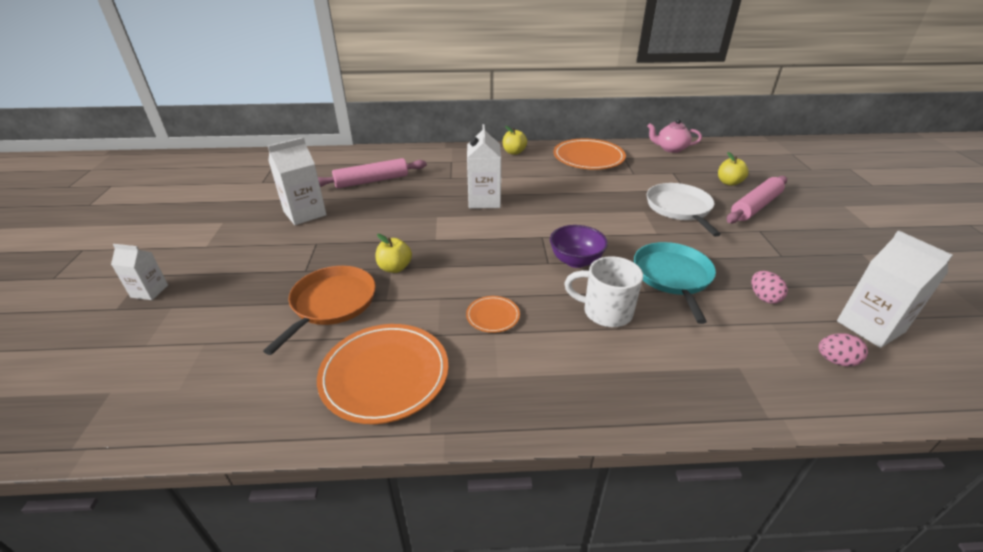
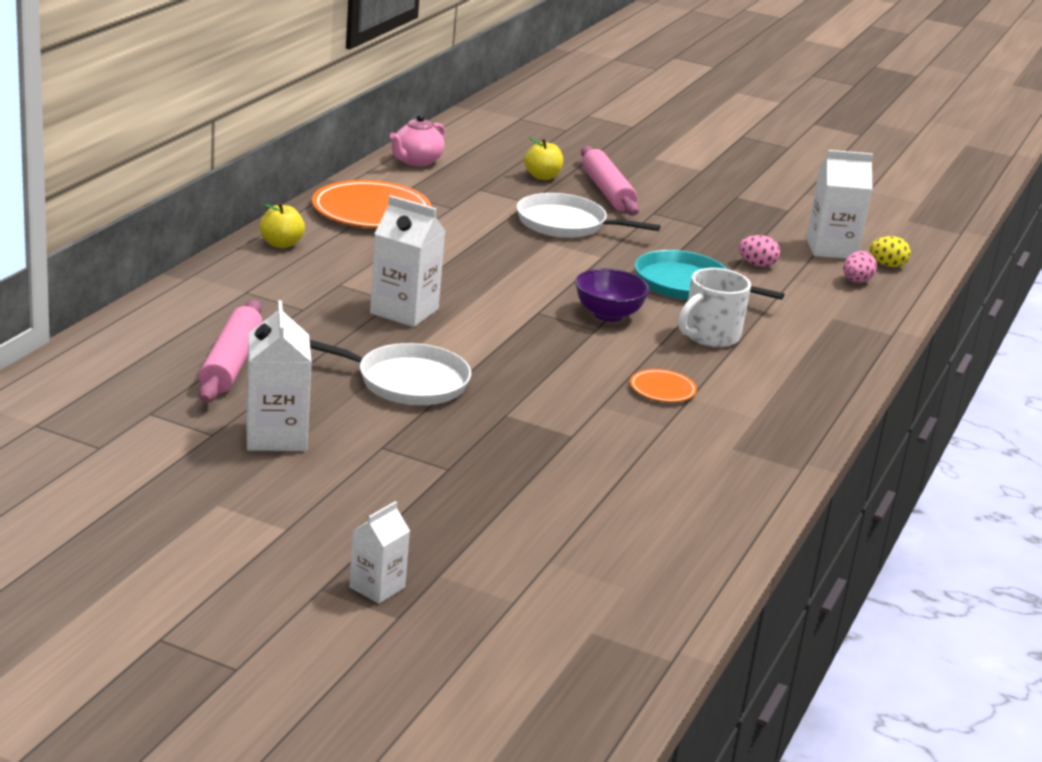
camera: 65 degrees left, 10 degrees down
(331, 304) = (546, 468): orange pan -> none
(385, 375) = (705, 469): orange plate -> none
(395, 268) = (508, 412): yellow apple -> none
(400, 226) = (407, 381): none -> white pan
(906, 371) = (887, 265): none -> yellow egg

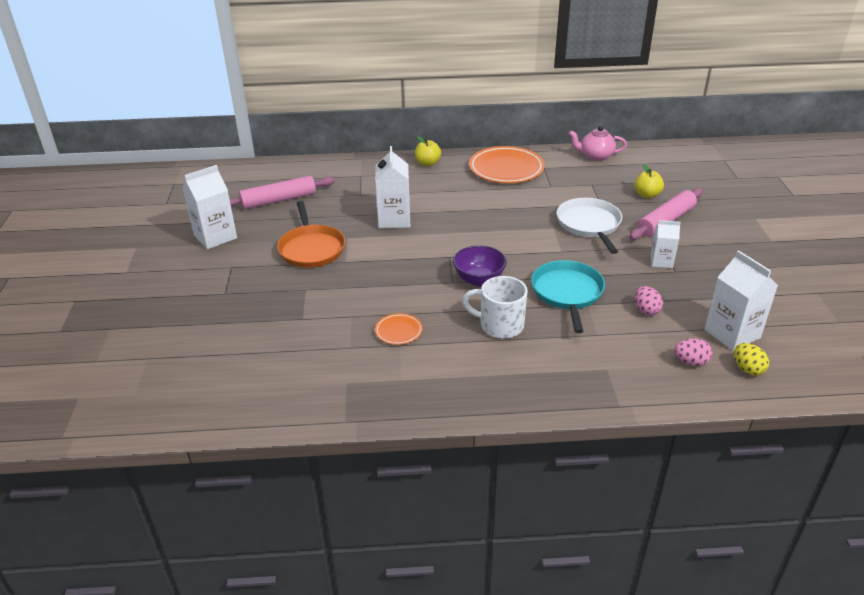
camera: 65 degrees right, 10 degrees up
(377, 587) = (85, 315): white carton -> white carton (661, 261)
(407, 381) = (311, 248): white pan -> orange pan

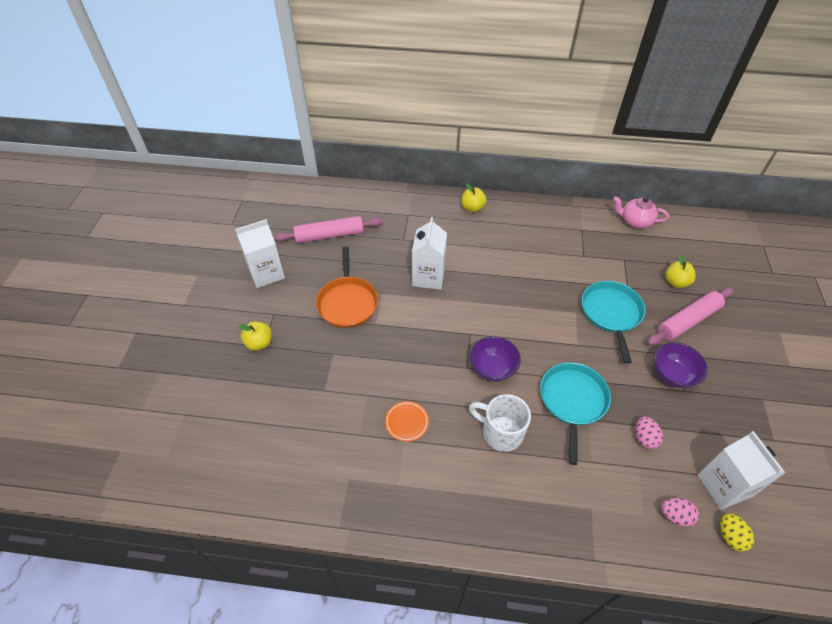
camera: 10 degrees right, 15 degrees up
(220, 291) = (259, 343): none -> yellow apple
(506, 168) = (545, 226): orange plate -> none
(589, 224) = (611, 313): white pan -> turquoise pan
(661, 261) = (672, 375): white carton -> purple bowl

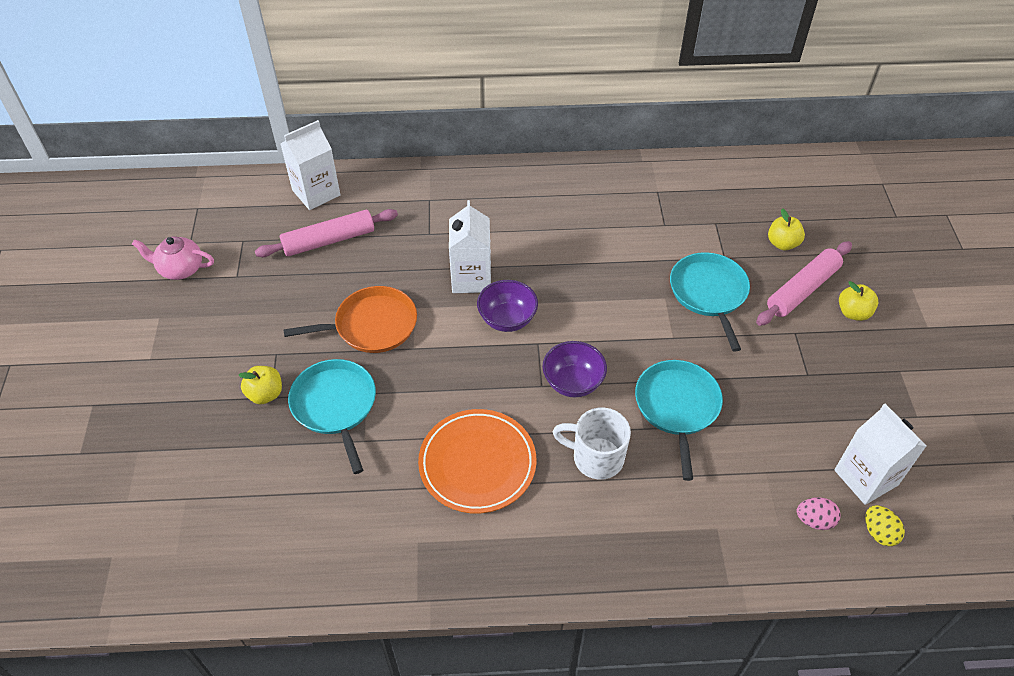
camera: 10 degrees left, 0 degrees up
(266, 273) = (254, 302): white carton -> white carton (316, 193)
(308, 360) = (335, 406): none -> turquoise pan
(347, 302) = (371, 325): orange pan -> orange pan turned 90 degrees counterclockwise
(407, 422) = (477, 463): orange plate -> orange plate, size x2.10
(472, 208) = (512, 180): yellow apple -> yellow apple (853, 312)
(635, 221) = (723, 172): pink teapot -> pink teapot (180, 269)
(644, 438) = (768, 437): pink egg -> none
(672, 375) = (792, 358): purple bowl -> purple bowl (507, 319)

